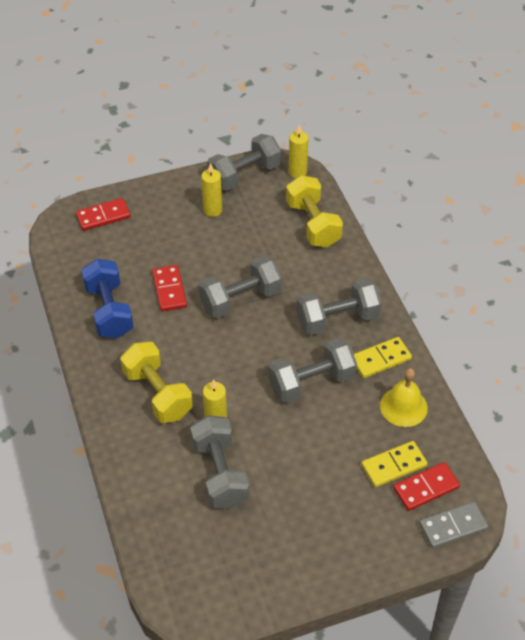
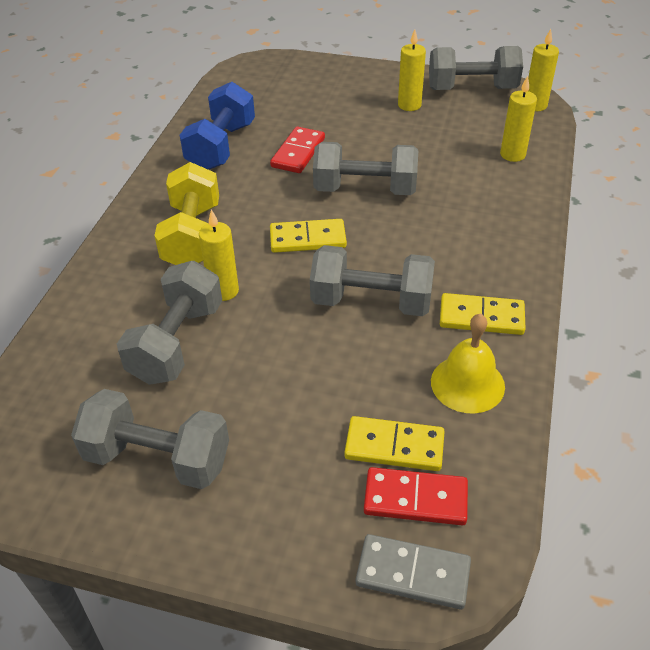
camera: 35 degrees right, 5 degrees down
(103, 216) = (295, 73): red domino -> none
(235, 357) = (307, 239): none -> yellow domino
(313, 224) = (512, 155): yellow dumbbell -> yellow candle
(337, 319) = (461, 253): grey dumbbell -> grey dumbbell (158, 458)

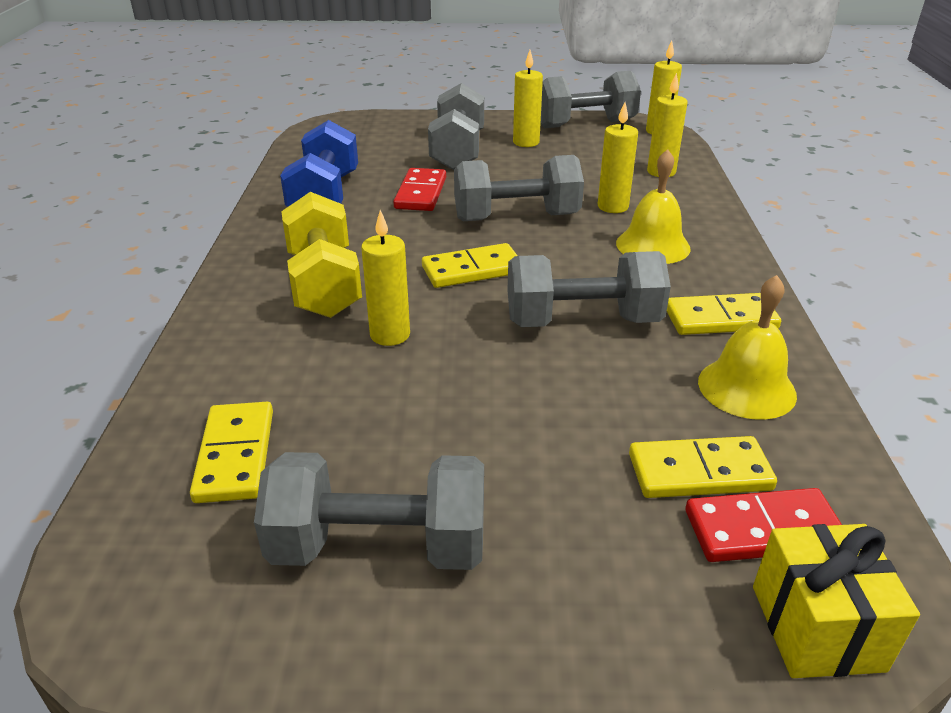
camera: 15 degrees left, 10 degrees down
(89, 373) = (236, 455): none -> yellow domino
(177, 342) = (350, 400): grey dumbbell -> grey dumbbell (457, 151)
(413, 574) = (817, 627): grey domino -> yellow gift
(451, 189) = (613, 207): none -> yellow candle
(464, 235) = (653, 245): none -> yellow bell

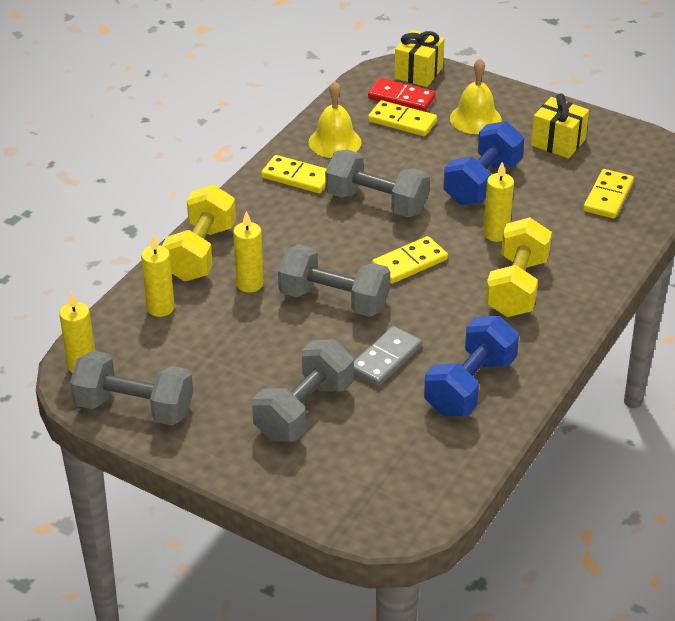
camera: 150 degrees left, 5 degrees up
(379, 546) = (558, 142): grey dumbbell -> yellow gift
(420, 193) = (385, 359): red domino -> grey domino
(463, 403) = (482, 183): none -> blue dumbbell
(472, 270) = (409, 263): yellow domino -> yellow domino turned 45 degrees counterclockwise
(526, 142) = (226, 399): yellow candle -> none
(653, 245) = (267, 238): yellow bell -> yellow bell (475, 119)
(696, 215) = (200, 253): none -> yellow dumbbell

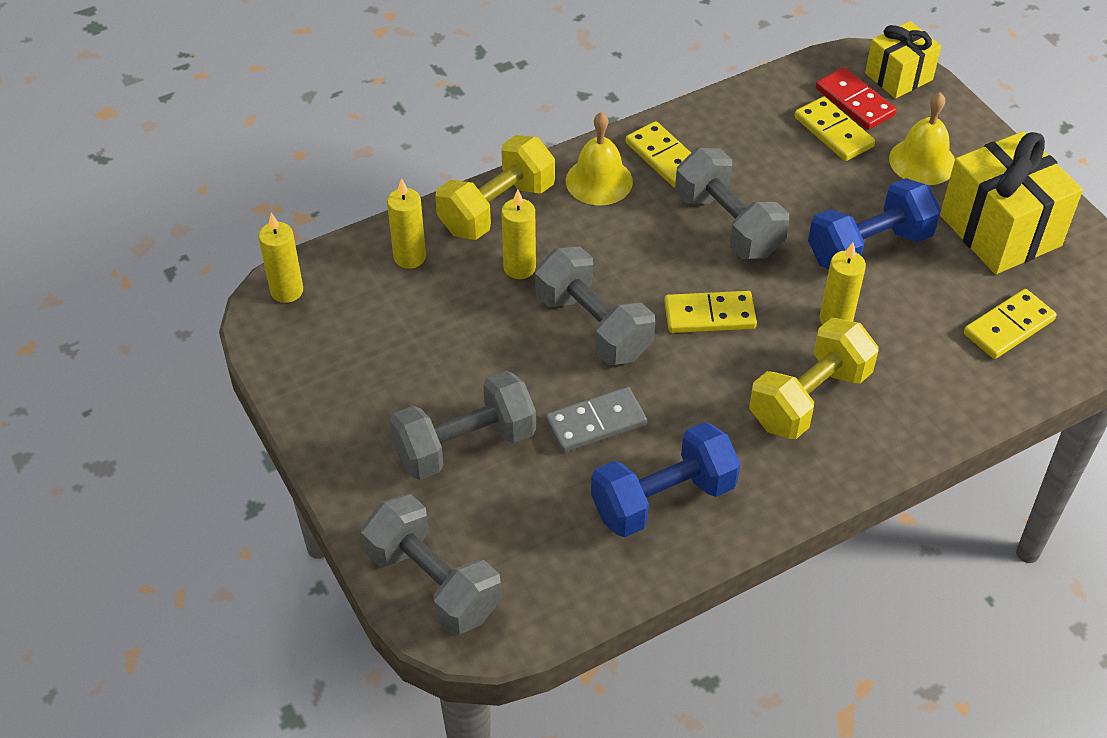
camera: 30 degrees right, 10 degrees up
(134, 408) = (301, 363): grey dumbbell -> grey dumbbell (433, 582)
(334, 142) = (737, 129): yellow bell -> yellow bell (599, 181)
(558, 142) = (1000, 230): yellow gift -> yellow gift, size x1.66

